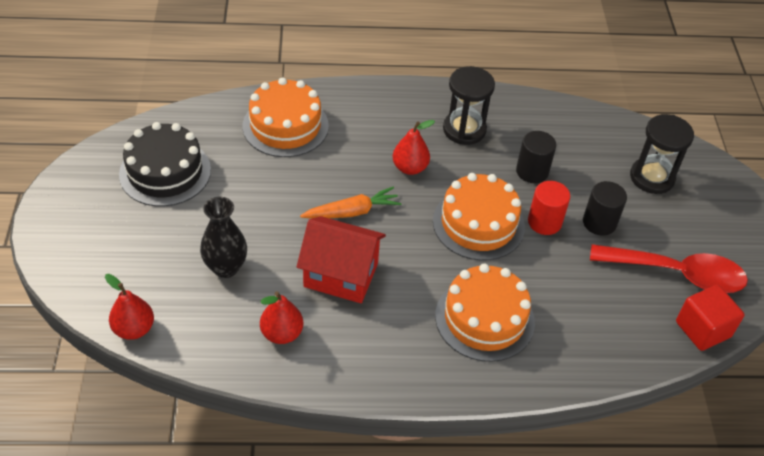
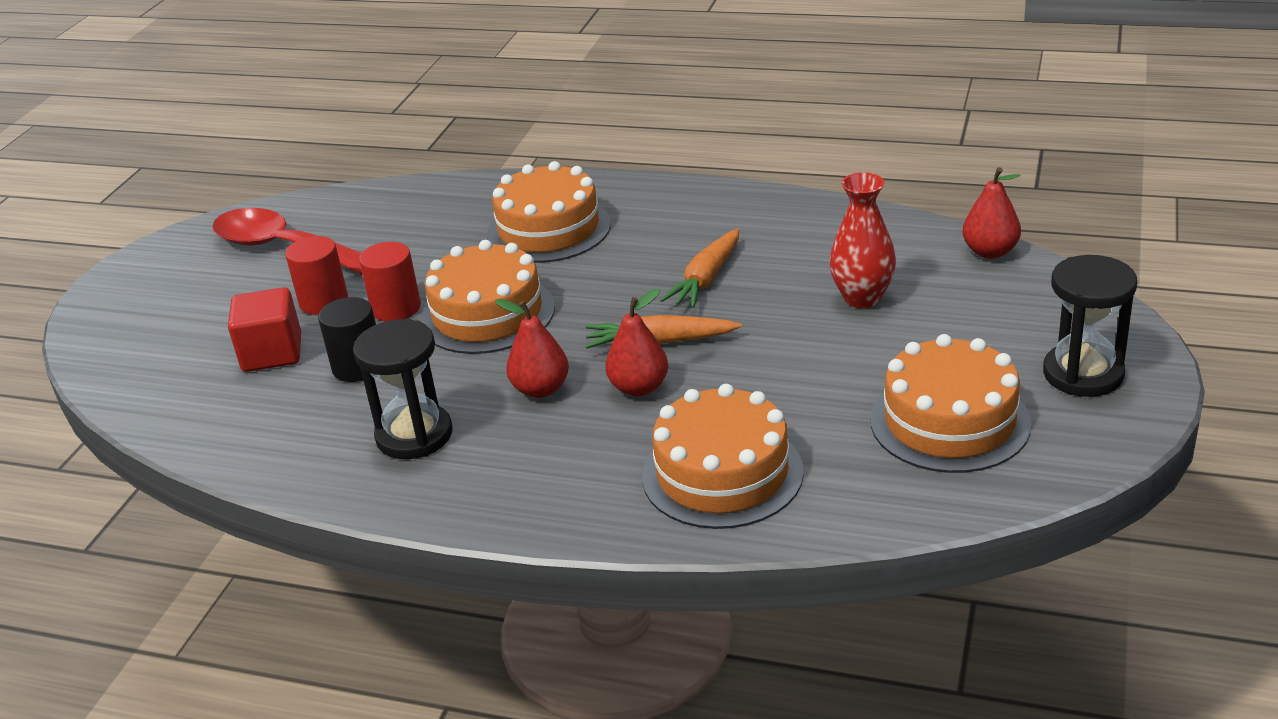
camera: 155 degrees left, 15 degrees down
(165, 172) = (949, 421): black cake -> orange cake
(226, 267) = (862, 298): black vase -> red vase
(282, 333) = (801, 235): red pear -> red pear (639, 387)
(341, 275) = (706, 279): red house -> orange carrot
(599, 222) = (324, 301): black cylinder -> red cylinder
(652, 177) = (195, 343): black hourglass -> black hourglass (1083, 374)
(702, 329) = (311, 204): red cube -> red cube (272, 353)

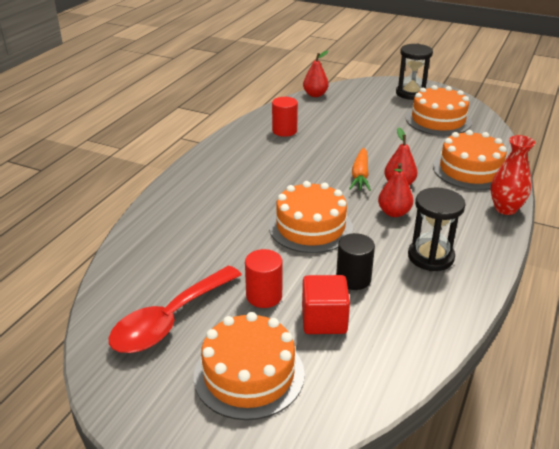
camera: 85 degrees left, 0 degrees up
(396, 308) = (288, 262): red cylinder -> red cylinder (284, 131)
(549, 229) = (221, 201): orange cake -> orange cake (249, 374)
(706, 279) = (305, 158): orange carrot -> none
(862, 298) = (340, 124): red vase -> red vase (505, 209)

